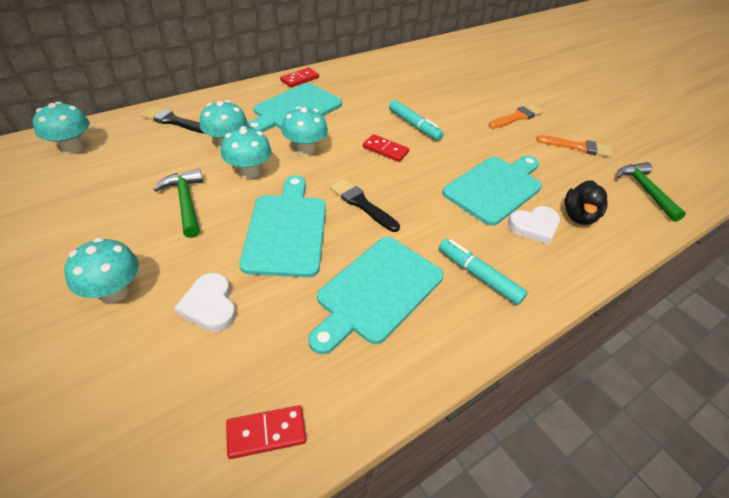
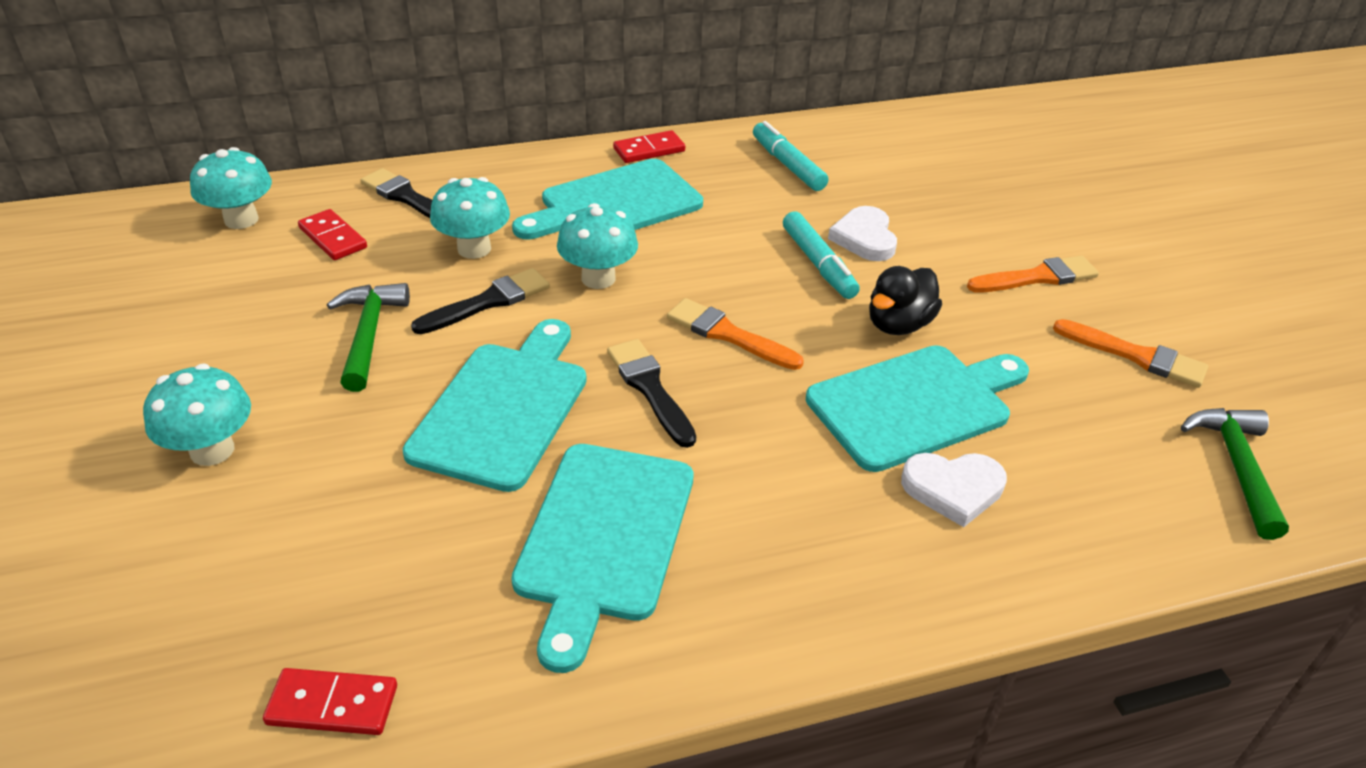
camera: 20 degrees right, 5 degrees down
(210, 305) = (335, 501): white heart -> white heart (864, 238)
(249, 172) = (488, 302): turquoise mushroom -> black brush
(377, 291) = (603, 538): turquoise cutting board -> turquoise cutting board turned 45 degrees counterclockwise
(385, 150) = (740, 301): red domino -> red domino (333, 238)
(388, 168) = (728, 334): none -> orange brush
(478, 276) = (795, 553): turquoise marker -> turquoise marker (788, 165)
(578, 216) = (1056, 488): black duck -> black duck (898, 324)

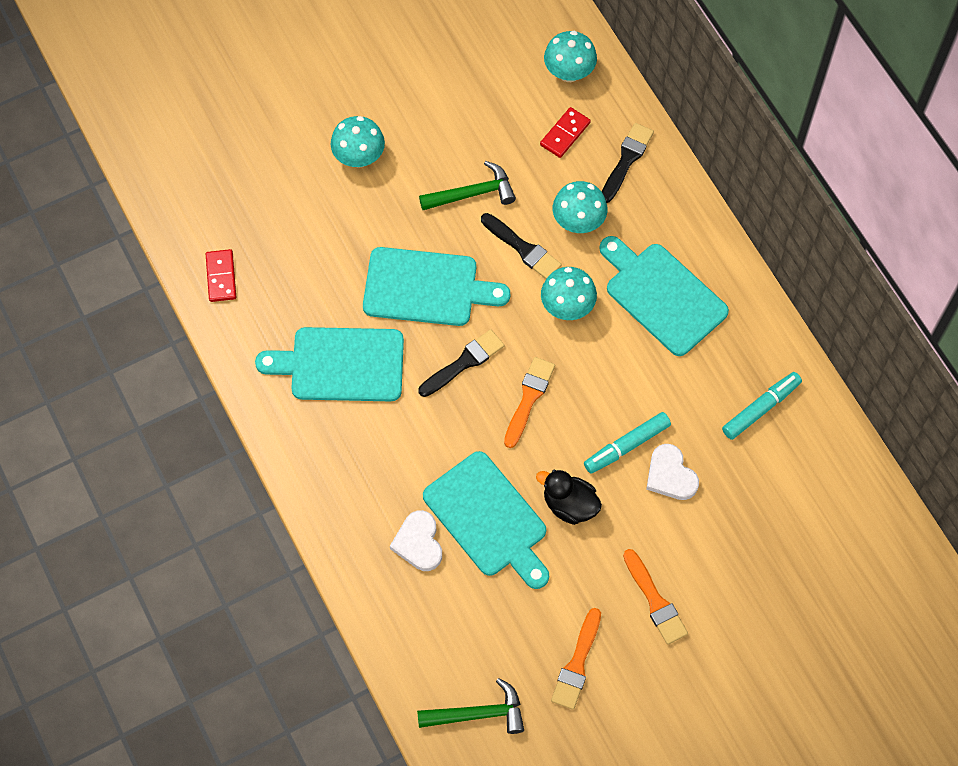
camera: 80 degrees right, 25 degrees up
(649, 150) = (748, 302): red domino -> none
(864, 238) = (670, 475): white heart -> white heart turned 105 degrees counterclockwise

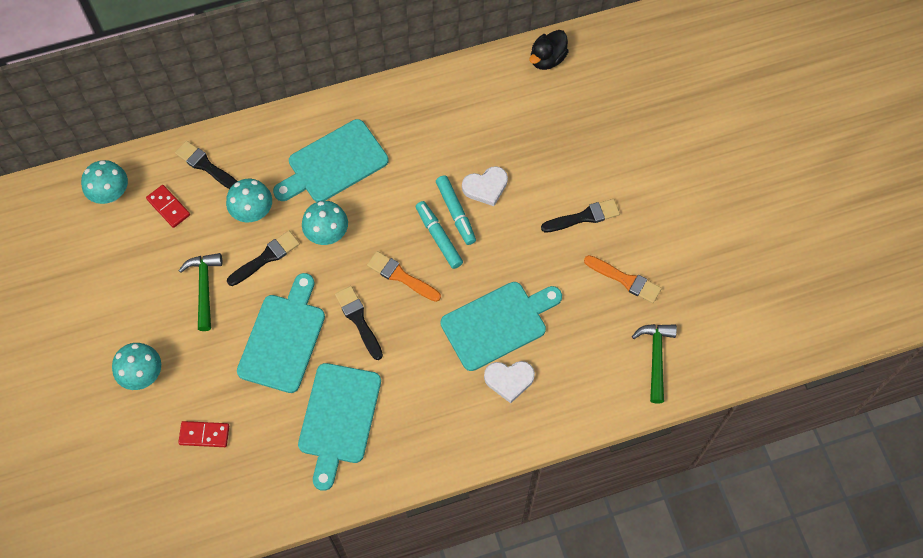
camera: 80 degrees left, 0 degrees up
(221, 277) = (230, 510): red domino -> red domino (204, 434)
(569, 505) = (497, 262): black duck -> black duck (547, 59)
(655, 601) = (584, 217): orange brush -> black brush
(761, 408) = (443, 115): turquoise marker -> turquoise marker (439, 237)

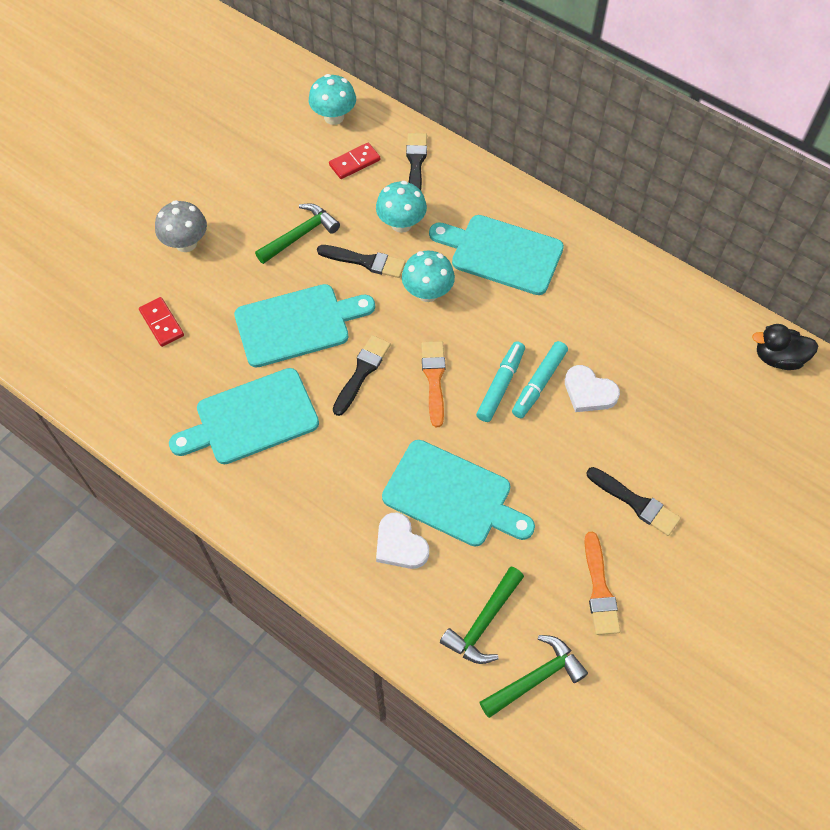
camera: 55 degrees right, 5 degrees down
(142, 374) = (186, 243): turquoise mushroom -> grey mushroom
(168, 207) = (354, 162): red domino -> red domino turned 45 degrees clockwise
(599, 364) = (483, 623): none -> green hammer

